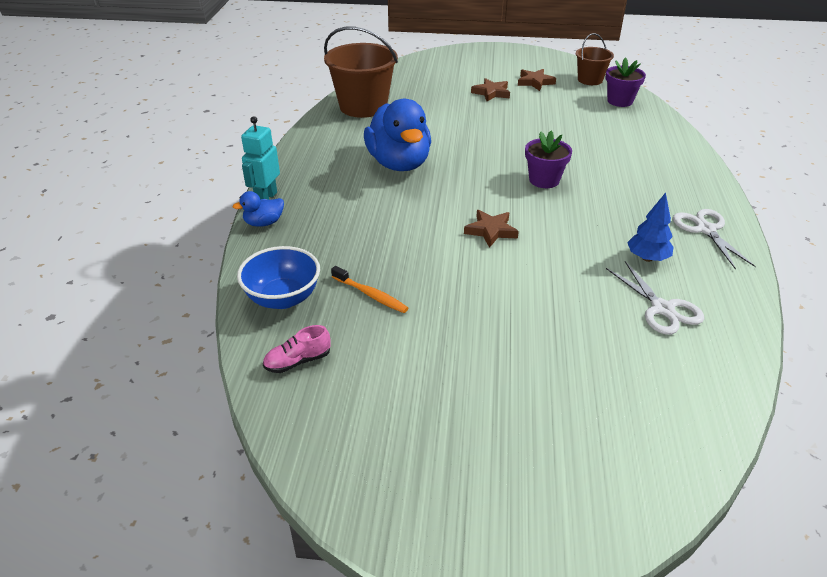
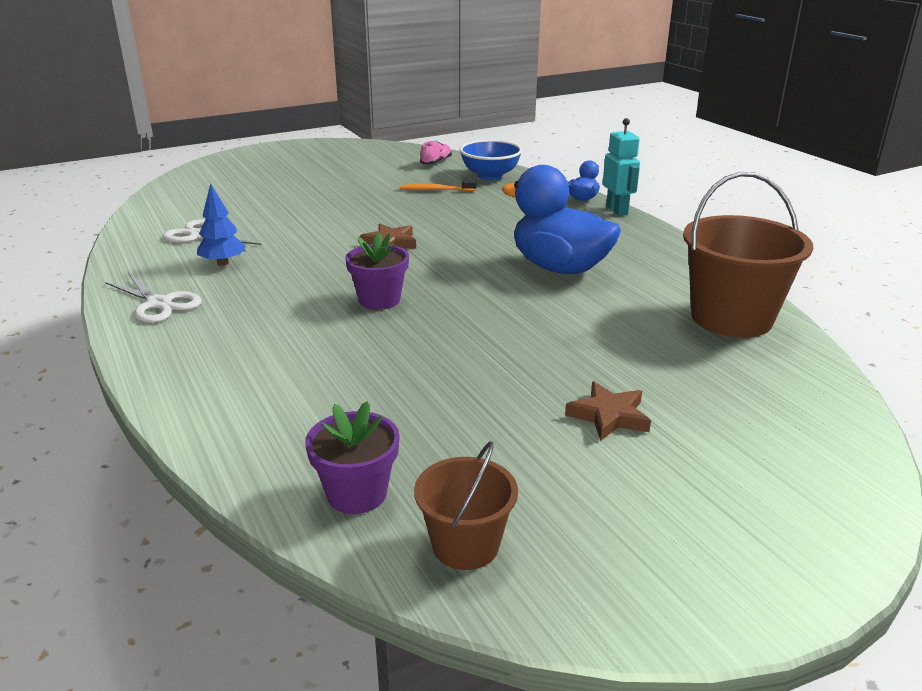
camera: 145 degrees right, 10 degrees down
(535, 82) = (570, 481): brown star -> none

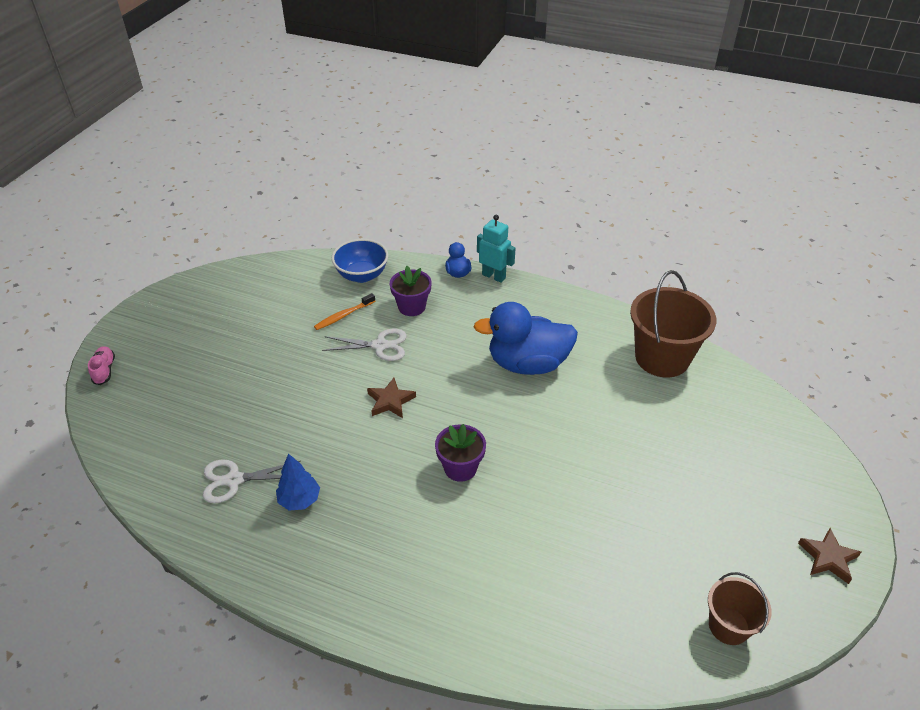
camera: 40 degrees left, 15 degrees up
(159, 304) = (317, 574): white scissors -> white scissors (380, 345)
(357, 493) = (646, 635): purple flower pot -> purple flower pot (411, 307)
(436, 162) = (298, 276): pink shoe -> pink shoe (104, 370)
(609, 416) = (690, 485): brown star -> brown star (828, 558)

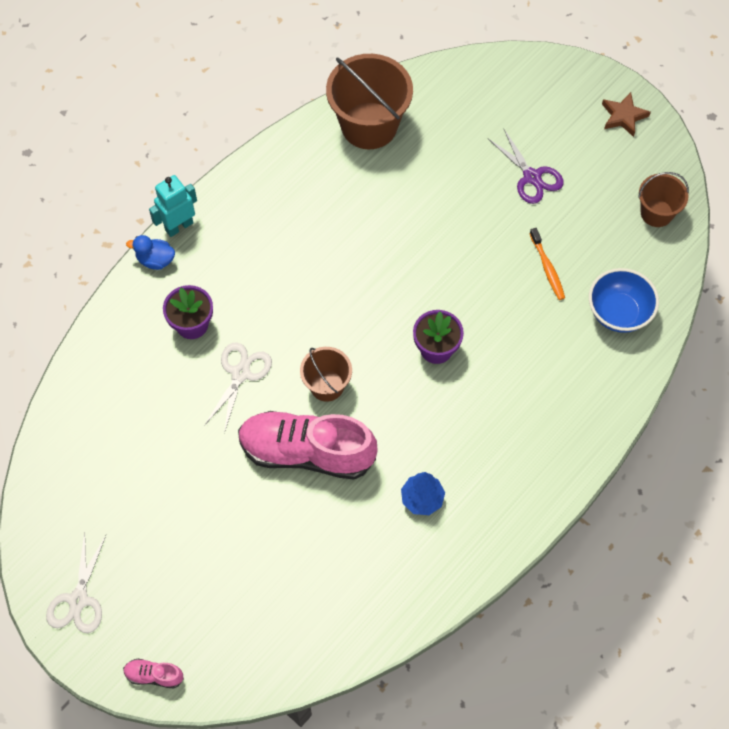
camera: 70 degrees left, 20 degrees up
(234, 480) = (375, 555): white scissors -> white scissors (78, 600)
(322, 406) = (306, 452): none -> pink shoe
(343, 316) = (175, 398): orange toothbrush -> orange toothbrush (547, 268)
(362, 275) = (111, 361): blue bowl -> blue bowl (618, 313)
(390, 401) = (327, 385): brown star -> brown bucket
(527, 364) = (327, 244): blue duck -> none
(693, 493) = (532, 177): none -> purple scissors

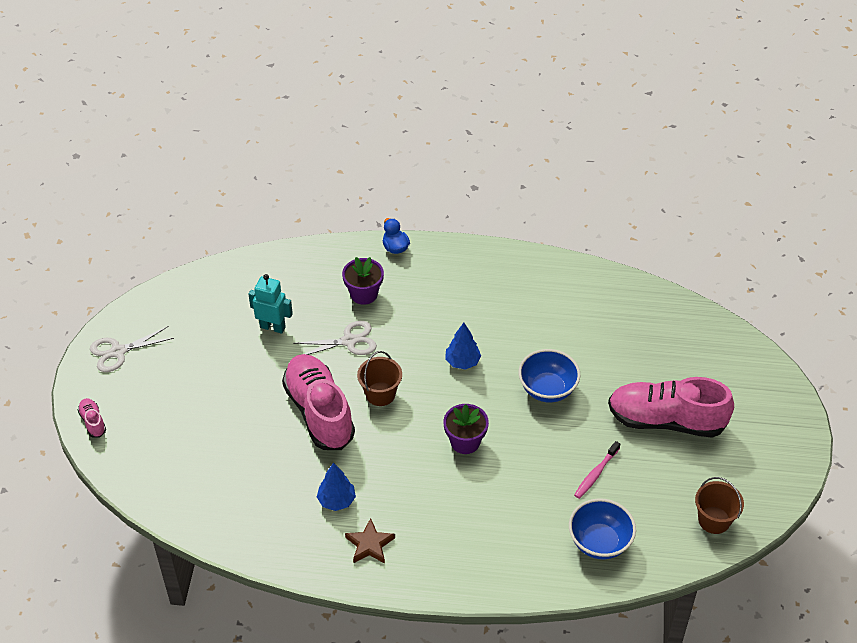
camera: 55 degrees right, 15 degrees down
(179, 226) = (432, 244): turquoise robot -> turquoise robot (272, 327)
(343, 292) = (462, 362): none -> blue tree
(369, 125) = (612, 300): brown bucket -> none
(429, 244) = (547, 389): none -> blue bowl
(532, 177) = (666, 420): purple scissors -> pink shoe
(547, 268) = (595, 474): orange toothbrush -> pink toothbrush
(623, 116) = (780, 450): brown star -> brown star (370, 544)

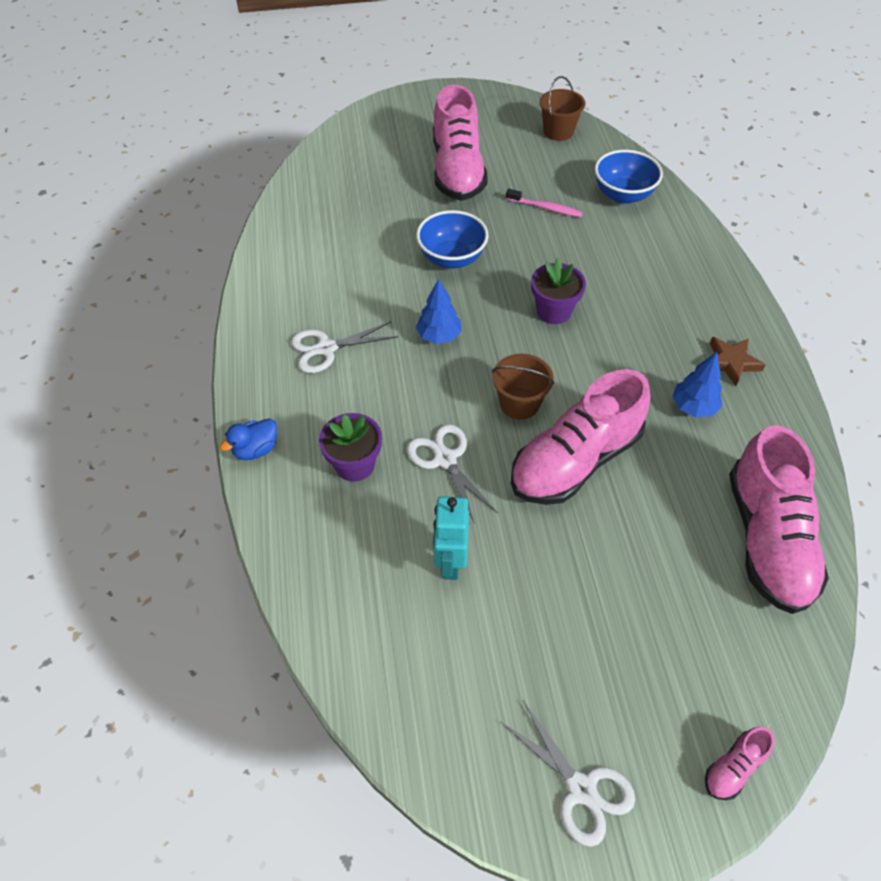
camera: 105 degrees left, 5 degrees up
(214, 500) = (767, 539): none -> pink shoe
(472, 295) = (326, 348): none -> white scissors

